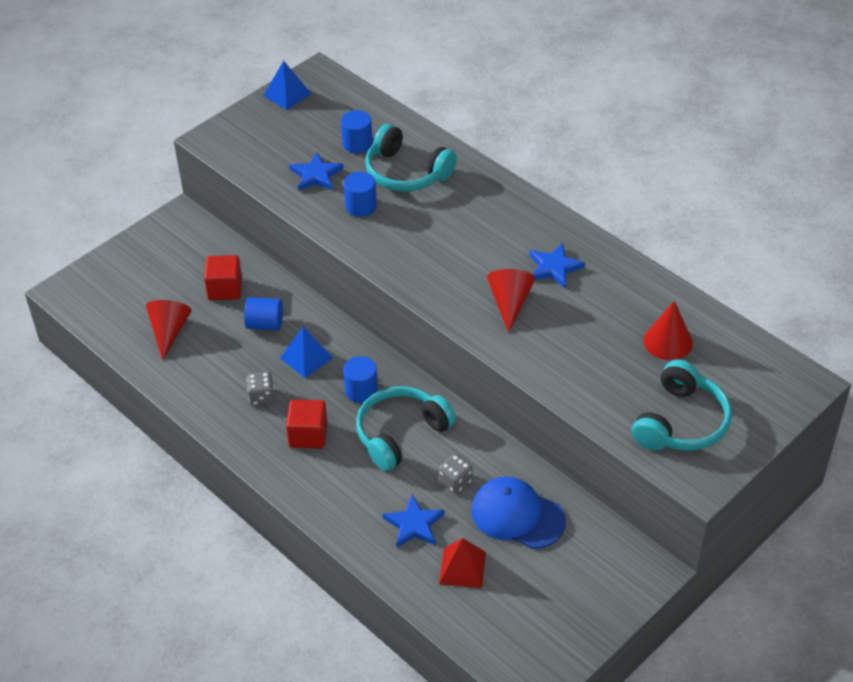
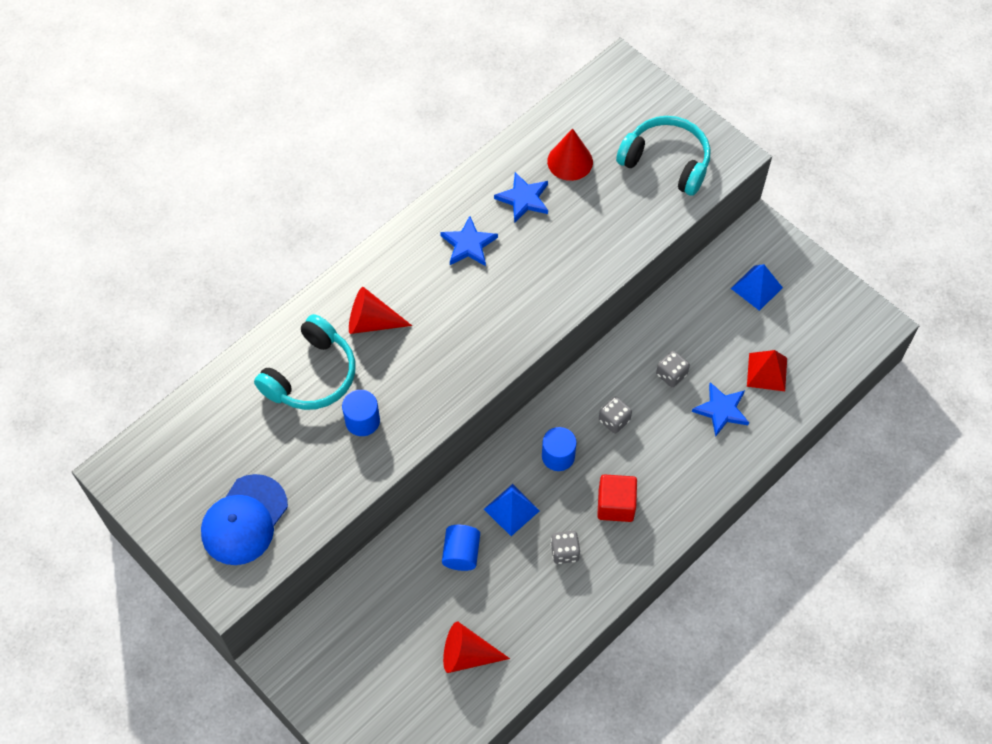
camera: 90 degrees left, 15 degrees up
(225, 289) = (404, 599): red cube -> none
(287, 94) = (152, 505): blue pyramid -> blue pyramid (756, 288)
(316, 175) = (305, 468): blue star -> blue star (523, 199)
(357, 144) = (256, 425): blue cylinder -> none
(401, 434) = (614, 420): turquoise headphones -> grey dice
(510, 303) = (516, 285): red cone -> red cone (372, 322)
(517, 515) = (708, 326): blue cap -> blue cap (244, 520)

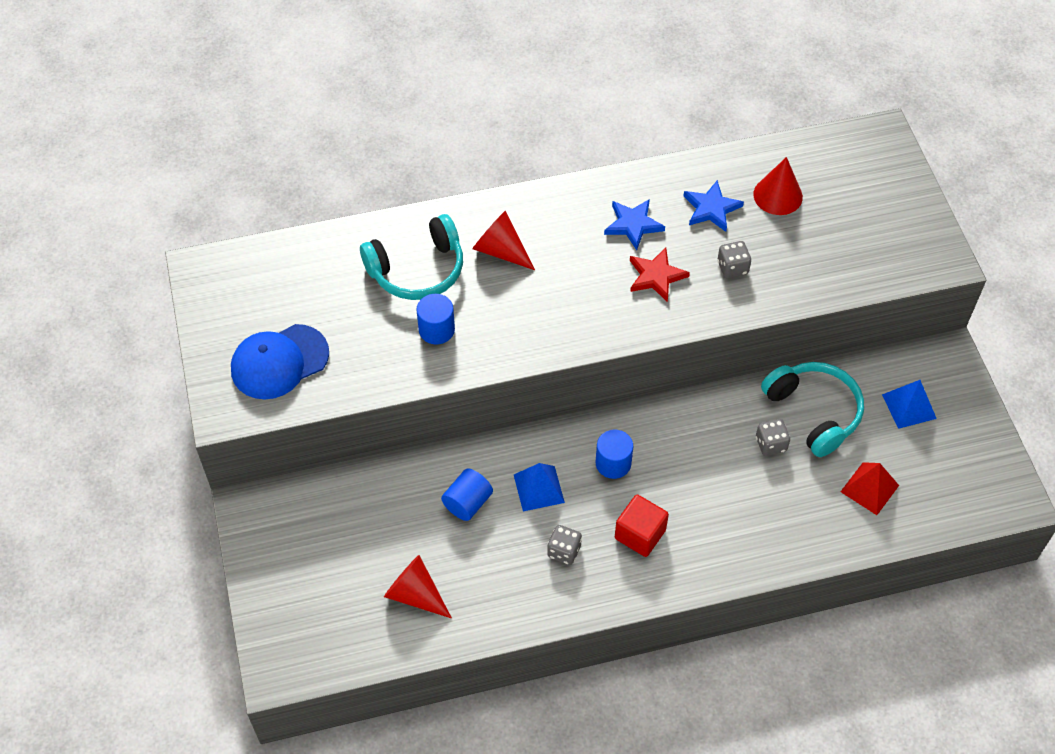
camera: 30 degrees right, 5 degrees down
(515, 281) = (656, 276): none -> red star
(614, 420) = (687, 458): grey dice -> grey dice (732, 268)
(666, 162) = (873, 237): turquoise headphones -> turquoise headphones (814, 412)
(721, 410) = (800, 501): blue star -> none

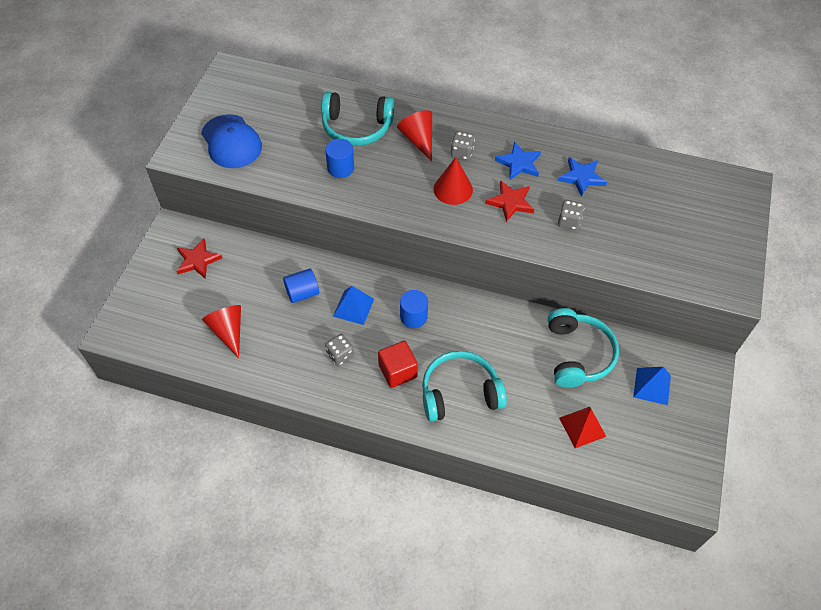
camera: 30 degrees right, 0 degrees up
(279, 362) = (231, 142): blue cap -> blue cap turned 120 degrees counterclockwise
(311, 530) = (197, 260): none -> red star
(722, 521) = (459, 393): none -> turquoise headphones
(770, 444) = (531, 360): grey dice -> grey dice (462, 153)
(778, 195) = (636, 190): red cone -> red cone (453, 189)

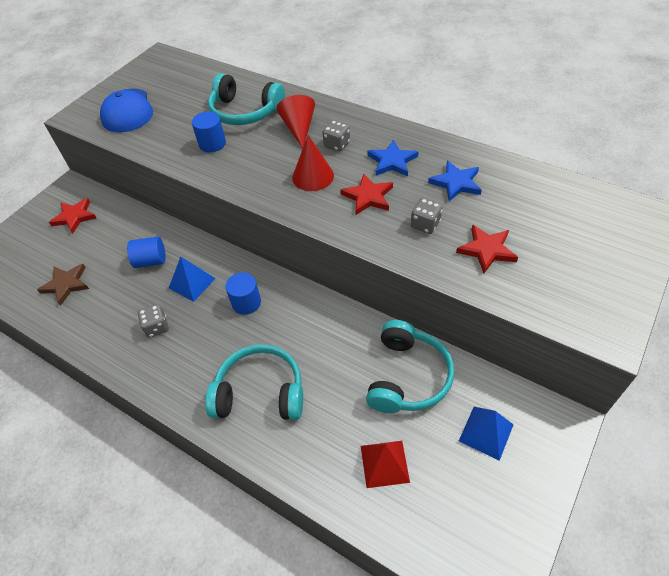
camera: 20 degrees right, 5 degrees down
(228, 331) = (66, 284): red cone -> brown star
(397, 371) = (206, 355): red cube -> none
(626, 237) = (487, 250): none -> red star

